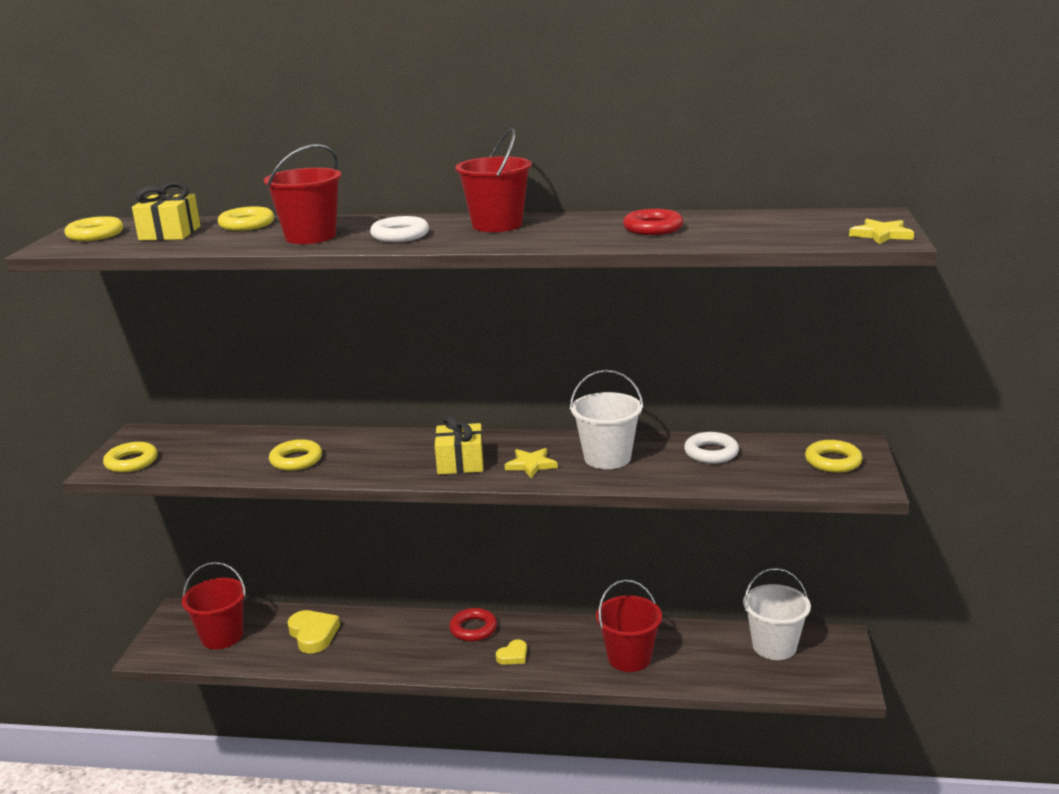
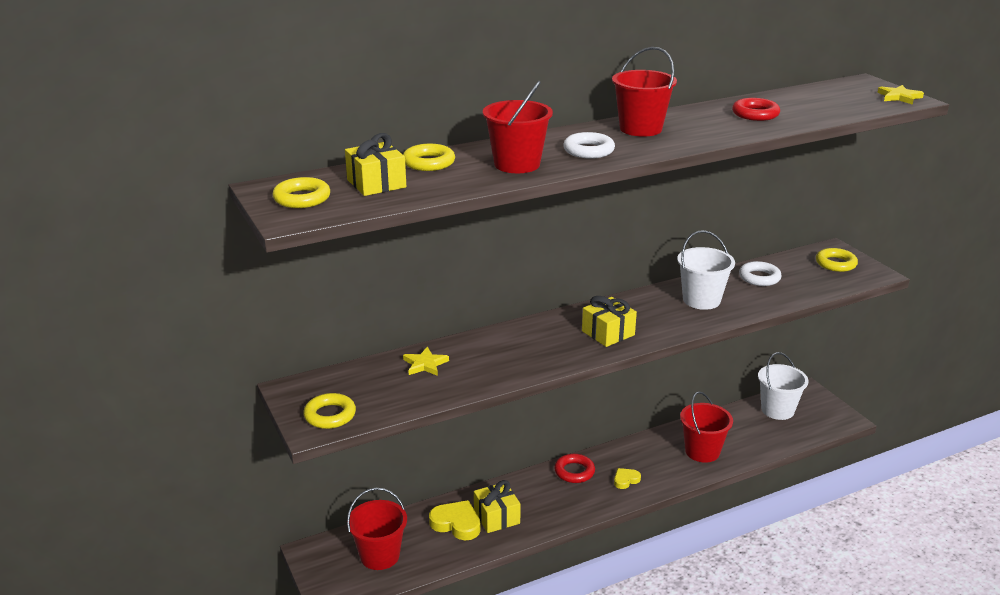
camera: 35 degrees left, 5 degrees up
(296, 460) = (477, 369): yellow ring -> none
(353, 642) = (496, 517): none -> yellow gift
(513, 655) = (625, 480): yellow heart -> yellow heart turned 135 degrees counterclockwise
(531, 465) = (659, 320): yellow star -> yellow star (425, 364)

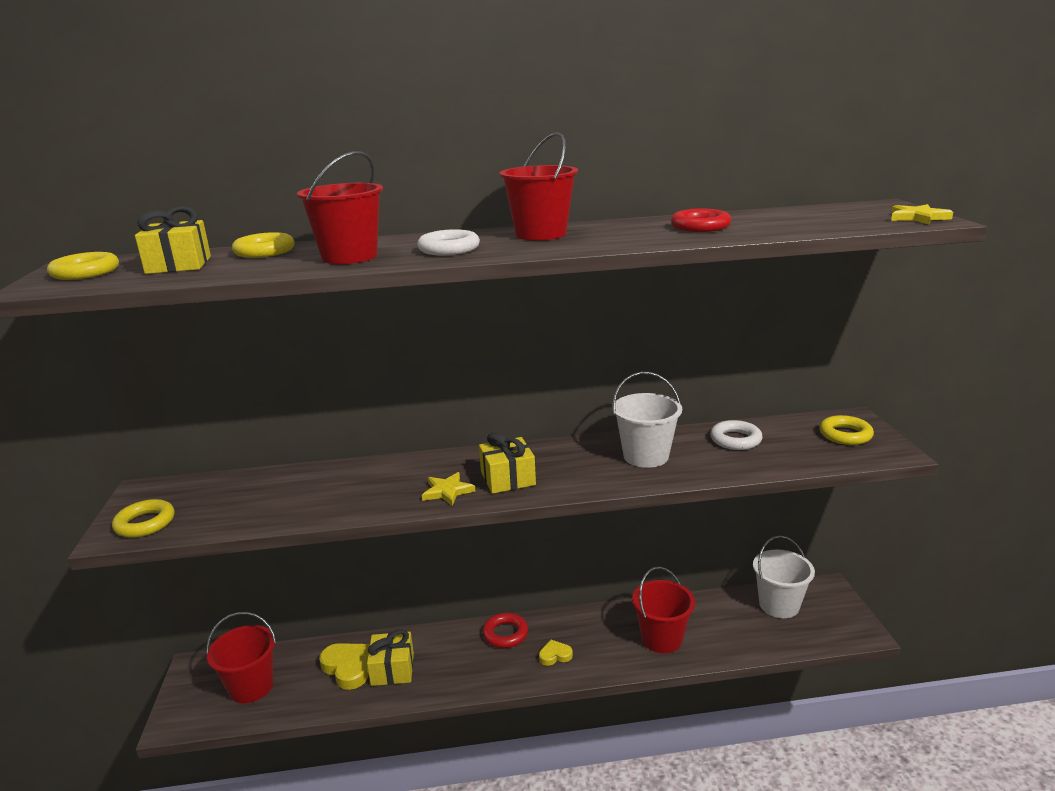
camera: 20 degrees right, 5 degrees down
(425, 364) = (289, 484): yellow star -> yellow star (447, 491)

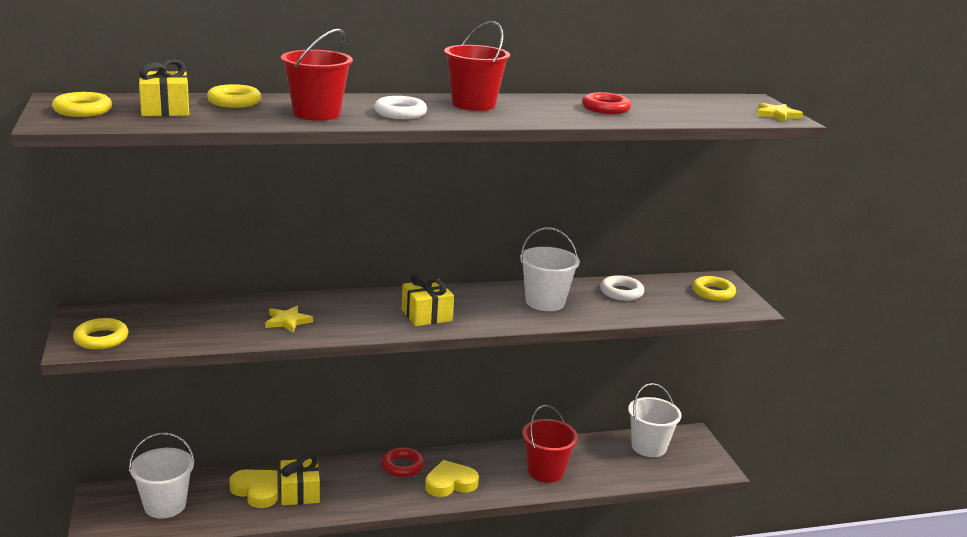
camera: 10 degrees left, 0 degrees up
(251, 687) = (165, 505): red bucket -> white bucket
(447, 491) = (375, 323): yellow star -> yellow star (287, 321)
(555, 655) = (450, 483): yellow heart -> yellow heart, size x1.74

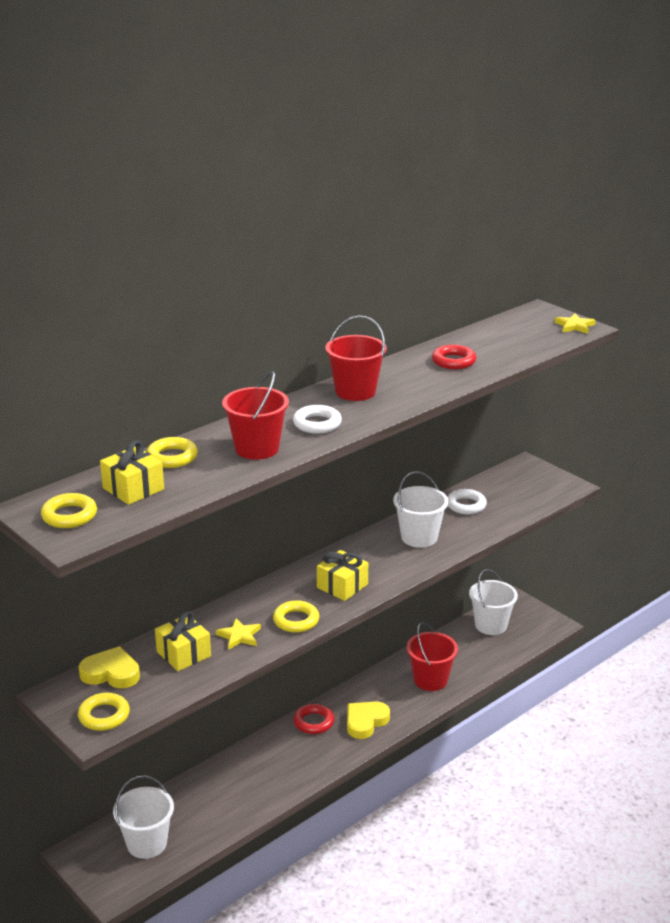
camera: 25 degrees left, 5 degrees up
(256, 491) = (213, 796): yellow heart -> yellow heart (111, 673)
(299, 492) = (251, 782): yellow gift -> yellow gift (183, 654)
(713, 292) = (531, 480): yellow ring -> yellow ring (296, 620)

